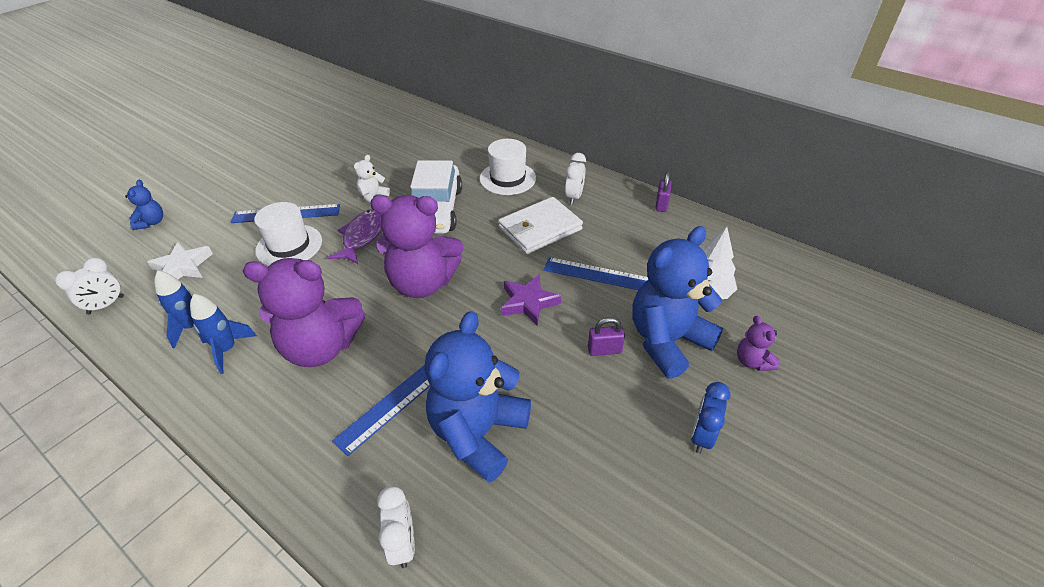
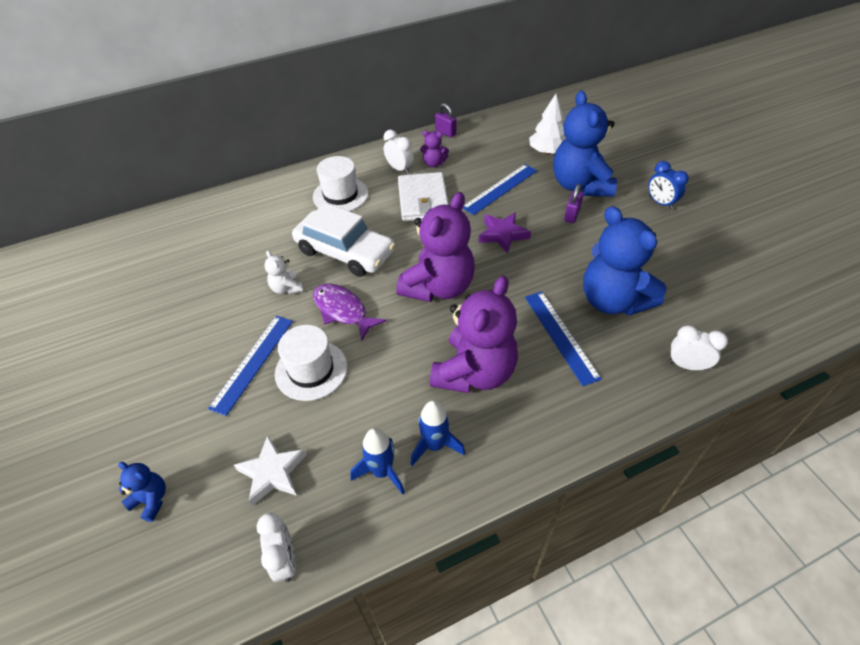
camera: 60 degrees left, 5 degrees up
(752, 361) = (615, 160): purple teddy bear -> purple teddy bear (434, 163)

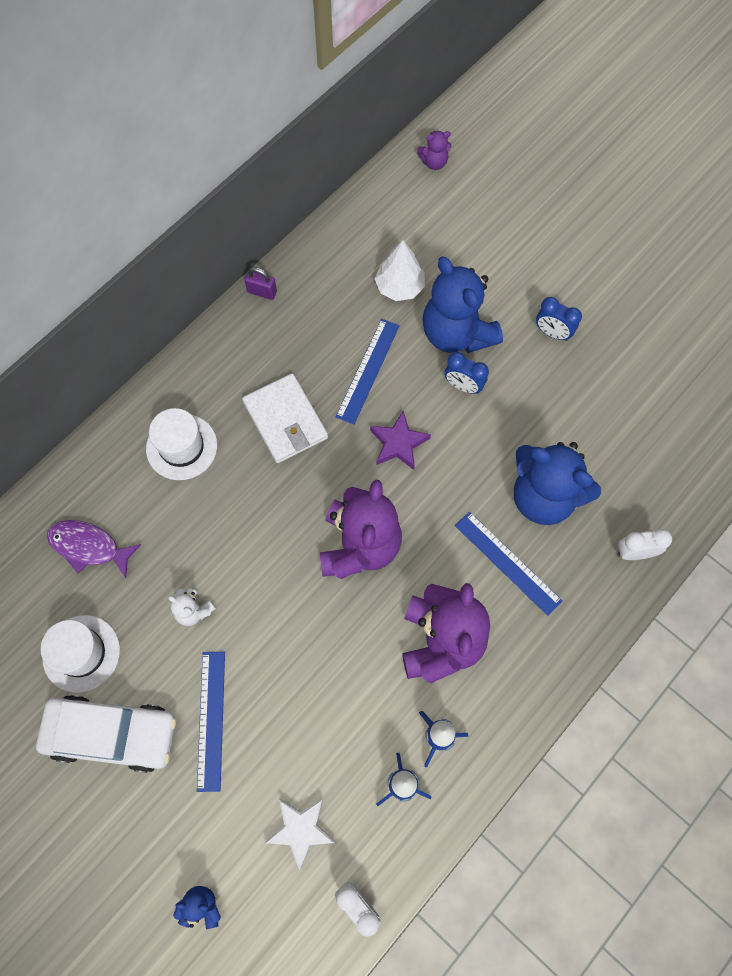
camera: 25 degrees left, 20 degrees up
(311, 370) = (277, 704): white hat -> white hat (81, 653)
(343, 311) = (272, 617): purple fish -> purple fish (89, 547)
(345, 252) = (232, 533): white car -> white car (112, 734)
(399, 169) = (233, 377): white clock -> none
(434, 163) = (271, 353): purple teddy bear -> purple teddy bear (434, 162)
(572, 215) = (463, 386): purple padlock -> blue clock

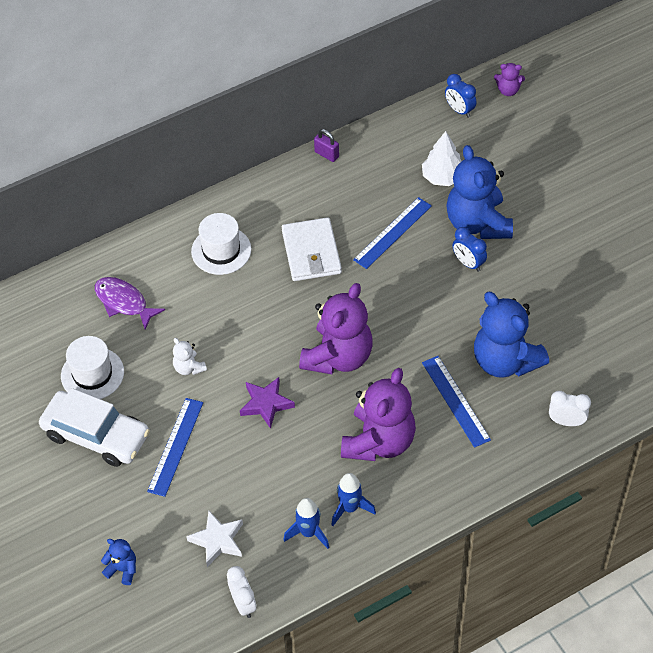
camera: 20 degrees right, 15 degrees down
(398, 443) = (398, 292): purple star -> purple star (266, 404)
(552, 333) = (560, 242): blue clock -> blue clock (459, 110)

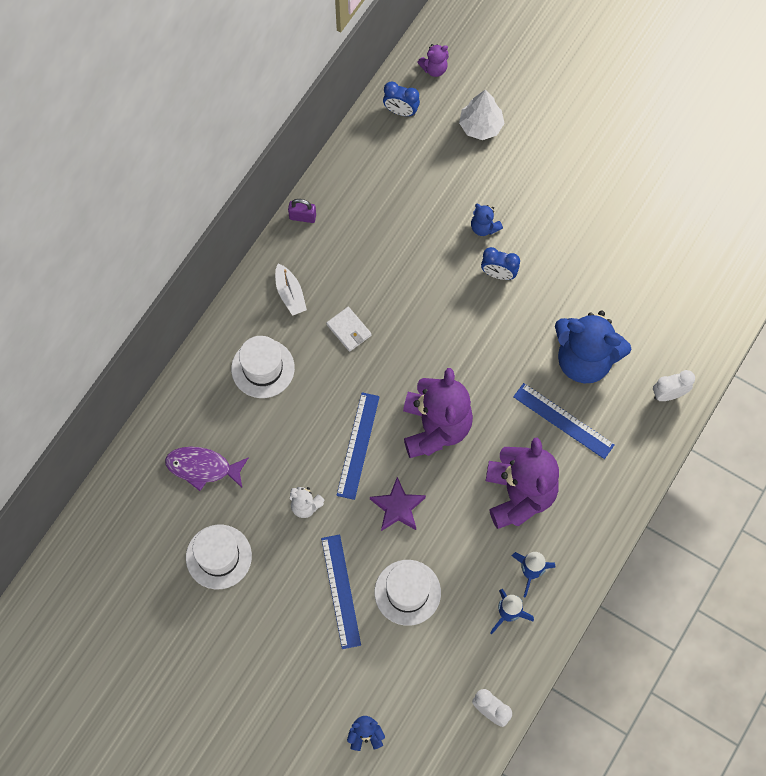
camera: 30 degrees left, 15 degrees up
(96, 435) = (260, 617): white car -> none
(217, 540) = (433, 663): white star -> none
(231, 474) = (407, 592): none -> white hat
(279, 206) = (290, 294): none -> white boat
(311, 252) = (349, 330): white wallet -> white wallet, size x0.56
(392, 233) = (412, 274): blue ruler -> blue ruler (358, 445)
(442, 177) = (425, 192): white tree -> white tree (480, 126)
(478, 223) = (484, 227): blue teddy bear -> blue teddy bear, size x0.44

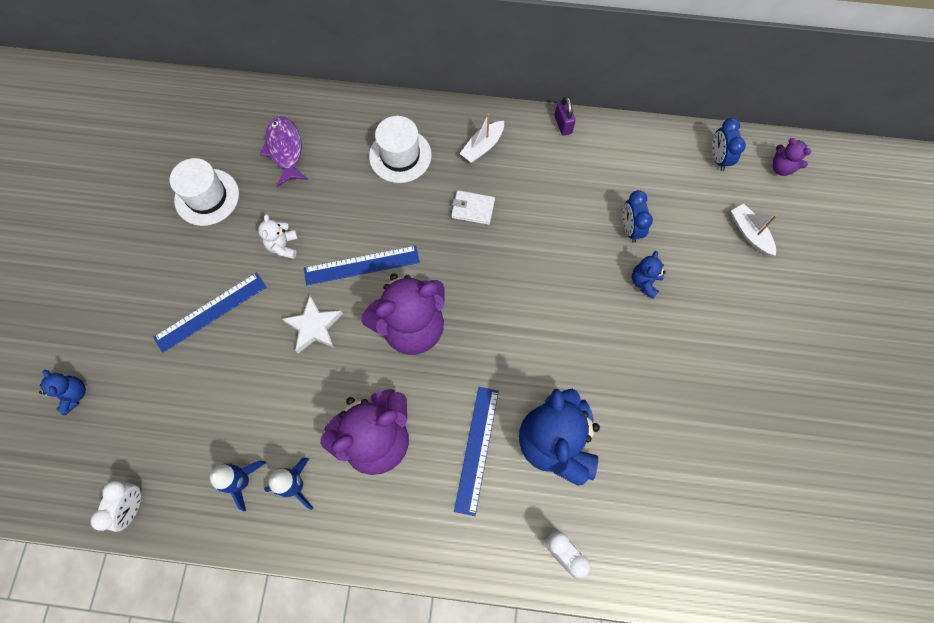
camera: 65 degrees right, 0 degrees up
(349, 330) = (473, 209): white wallet -> white wallet turned 75 degrees clockwise
(398, 507) = (314, 327): purple star -> white star
(407, 592) = (231, 372): white hat -> none
(480, 126) = (750, 233): white tree -> white boat
(498, 274) = (603, 316): blue clock -> blue clock (630, 229)

